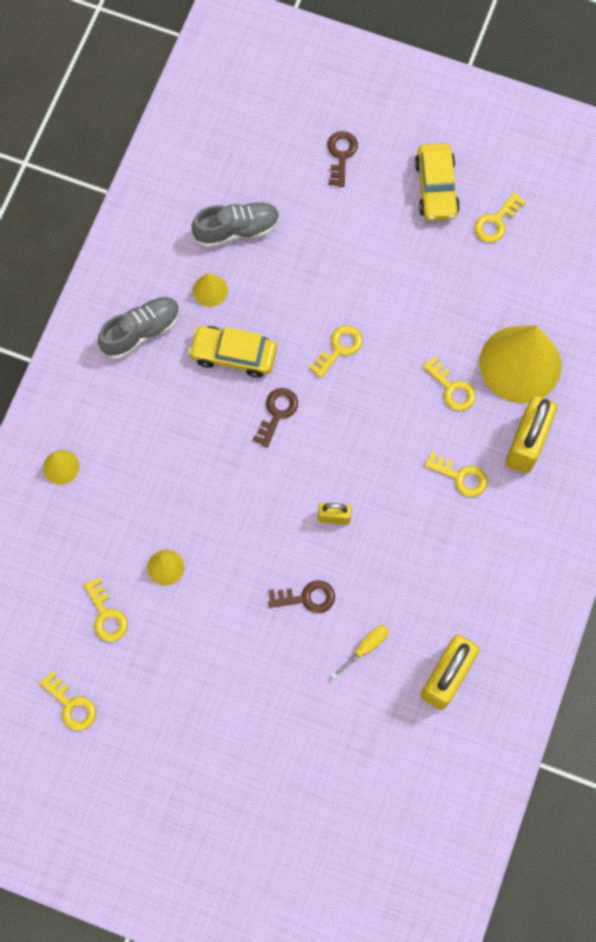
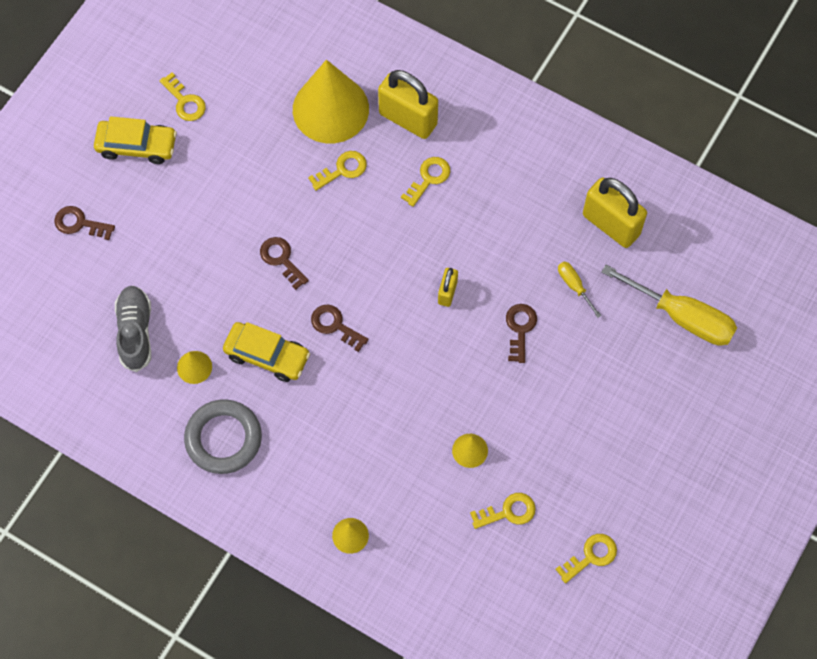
camera: 80 degrees left, 5 degrees down
(141, 331) = (223, 438): grey shoe -> grey ring
(234, 354) = (267, 355): yellow car -> yellow car turned 90 degrees counterclockwise
(339, 348) = (281, 259): yellow key -> brown key
(352, 768) = (682, 317): none -> yellow screwdriver

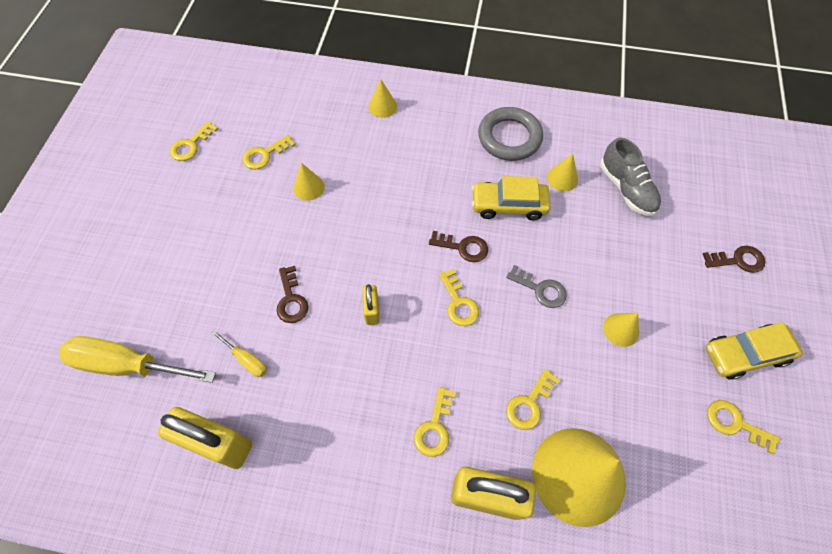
camera: 160 degrees right, 5 degrees down
(230, 200) = (621, 329): none -> yellow cone
(281, 259) = (540, 289): brown key -> grey key
(364, 273) = (458, 302): none -> yellow key

